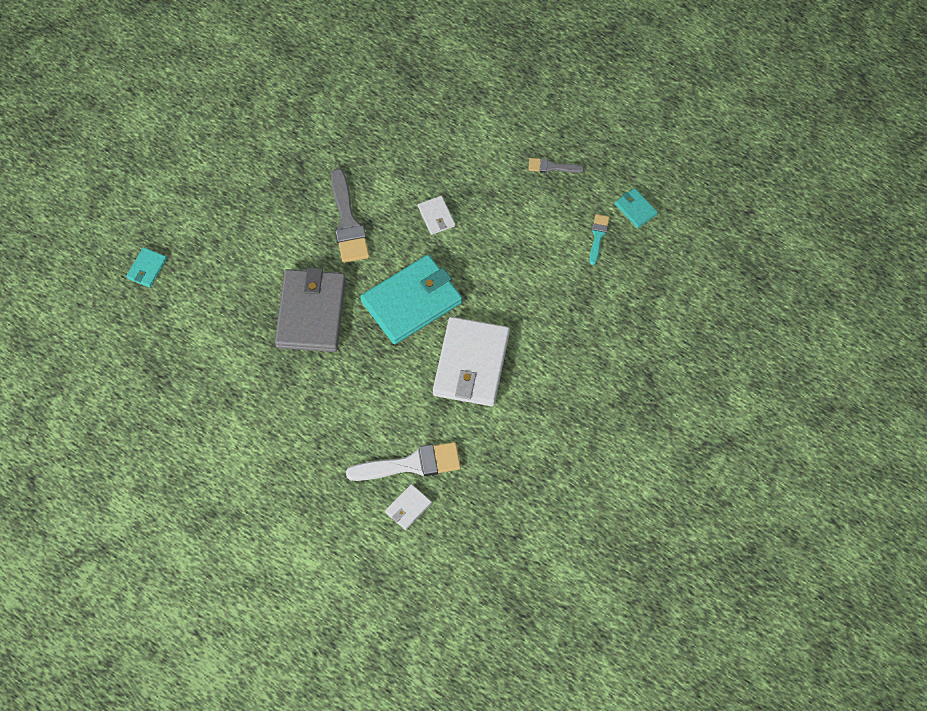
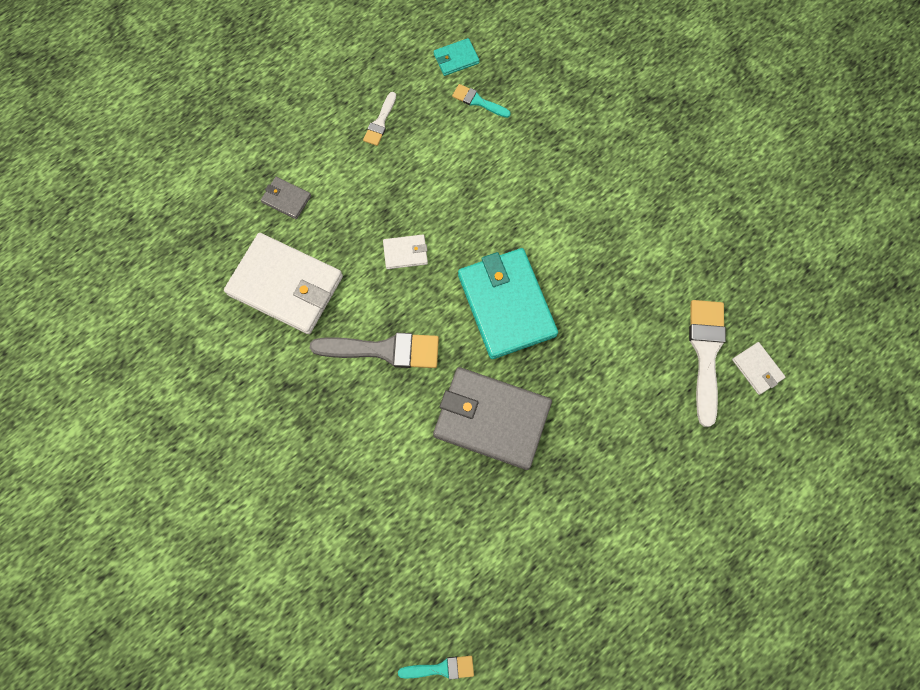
camera: 75 degrees left, 10 degrees up
(113, 322) = (441, 668): none -> turquoise brush
(147, 268) = (376, 608): turquoise wallet -> none
(458, 118) = (286, 199): none -> grey wallet
(471, 364) = (598, 262): white wallet -> white wallet (286, 285)
(552, 167) = (380, 122): grey brush -> white brush

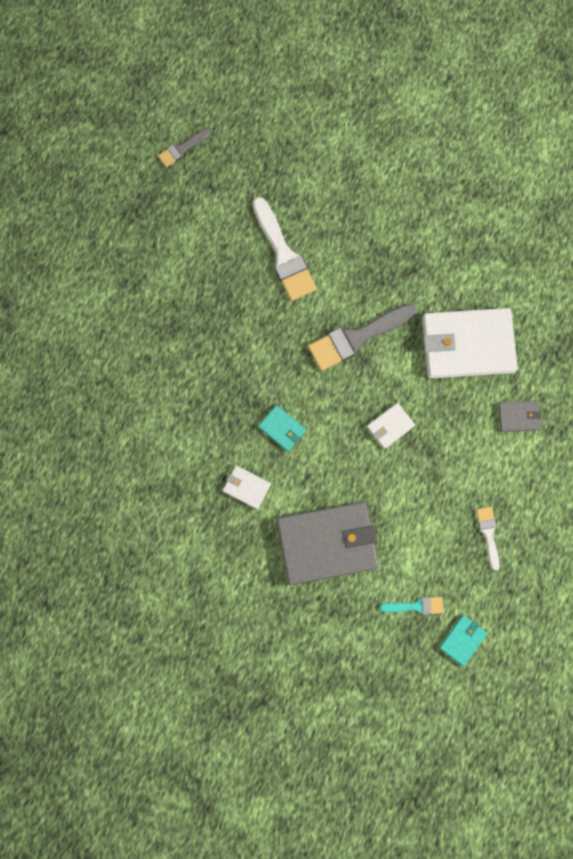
camera: 150 degrees right, 5 degrees up
(441, 668) = (182, 149): turquoise brush -> grey brush
(491, 419) = (242, 332): grey wallet -> grey wallet (327, 543)
(506, 305) = (282, 429): turquoise wallet -> turquoise wallet, size x0.44
(705, 353) = (100, 479): white brush -> white brush (284, 255)
(757, 369) = (52, 488): white wallet -> white wallet (246, 487)

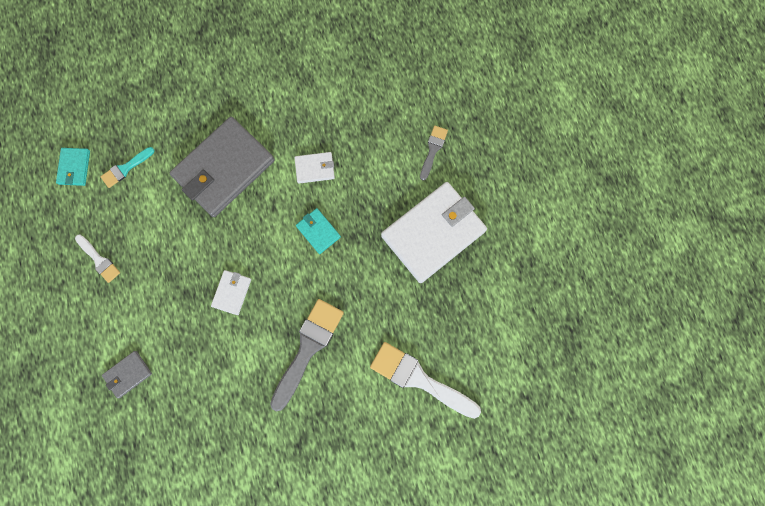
camera: 145 degrees right, 0 degrees up
(182, 149) = (577, 415): grey brush -> grey brush (433, 150)
(282, 429) = (318, 231): turquoise wallet -> turquoise wallet turned 45 degrees clockwise
(467, 345) = (209, 408): white wallet -> white wallet (433, 233)

